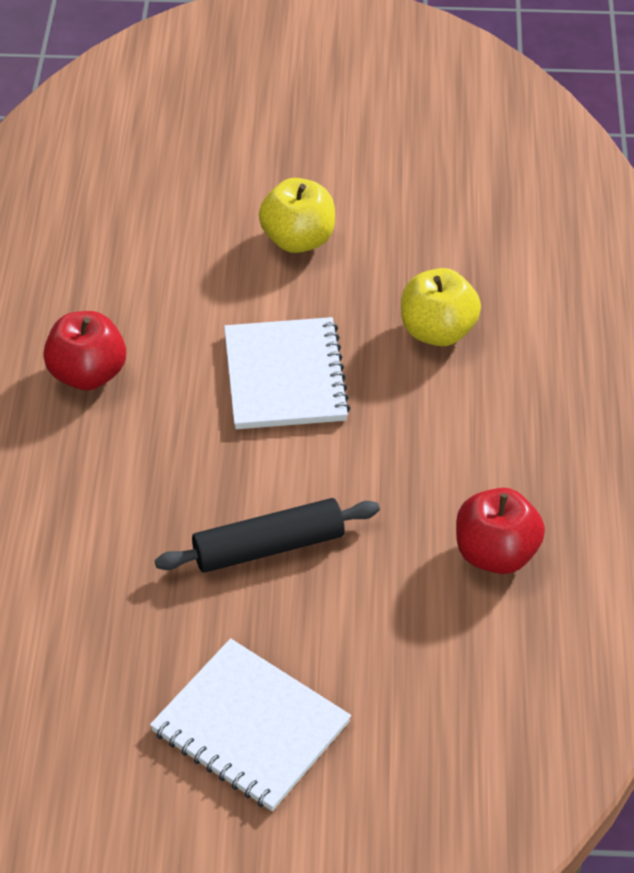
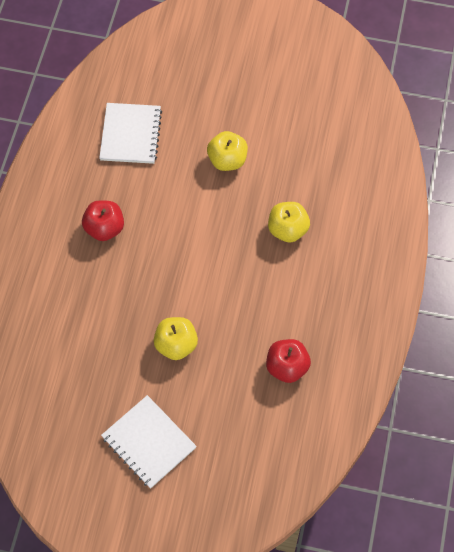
camera: 10 degrees right, 15 degrees up
(269, 547) = (176, 345): black rolling pin -> yellow apple
(285, 377) = (204, 245): white notebook -> white notebook (131, 134)

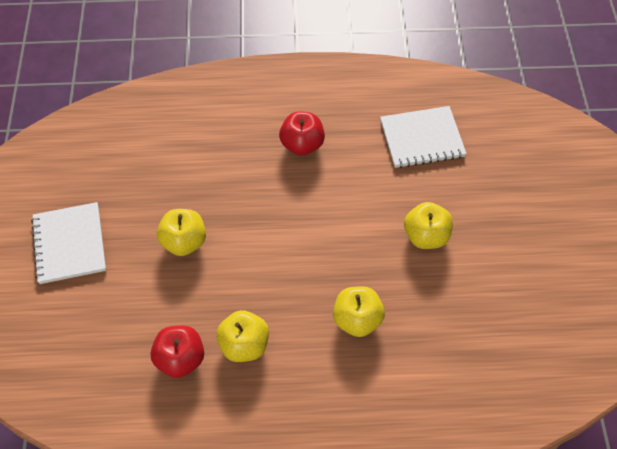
camera: 75 degrees right, 5 degrees down
(148, 442) = (69, 244): white notebook -> white notebook turned 45 degrees counterclockwise
(287, 317) = (244, 345): none -> yellow apple

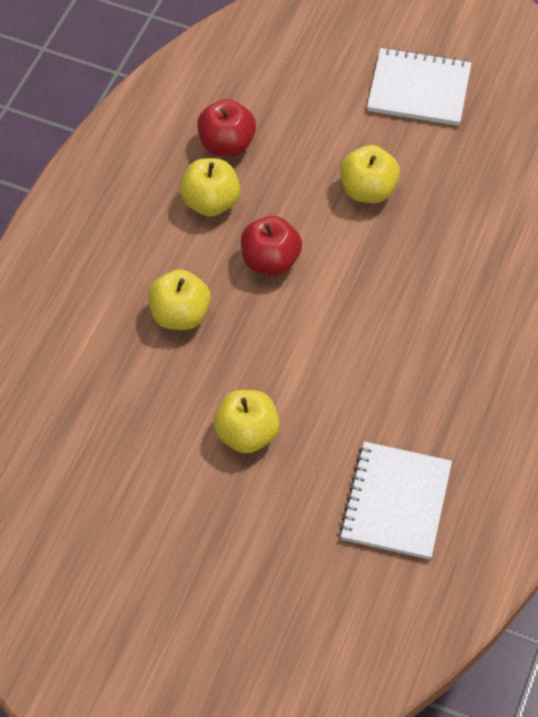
camera: 115 degrees right, 0 degrees up
(302, 145) = (452, 357): red apple -> red apple (270, 261)

